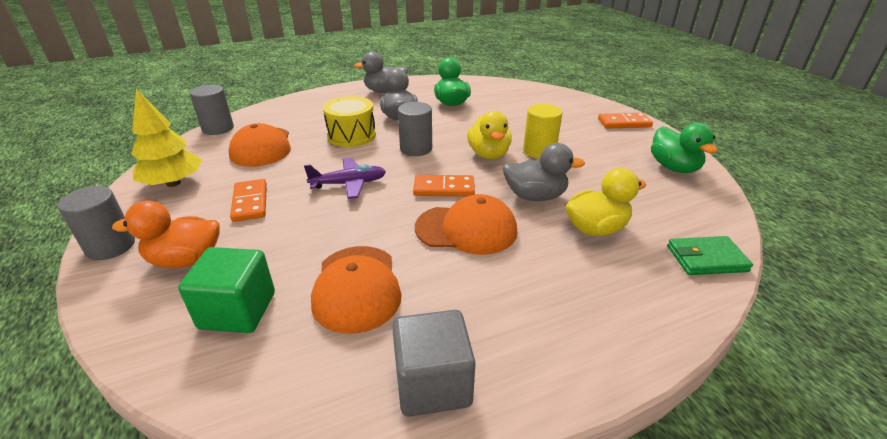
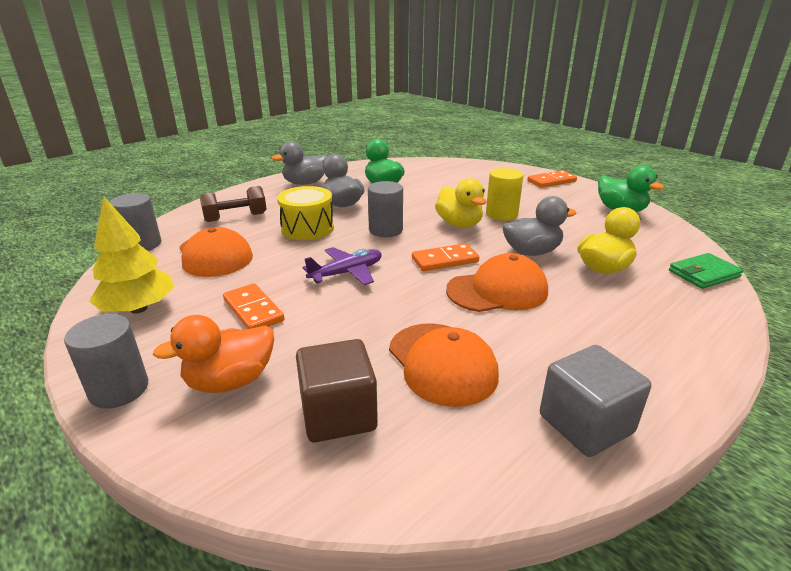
camera: 20 degrees left, 5 degrees down
(238, 310) = (338, 414): green cube -> brown cube
(303, 116) = (235, 217): none -> brown dumbbell

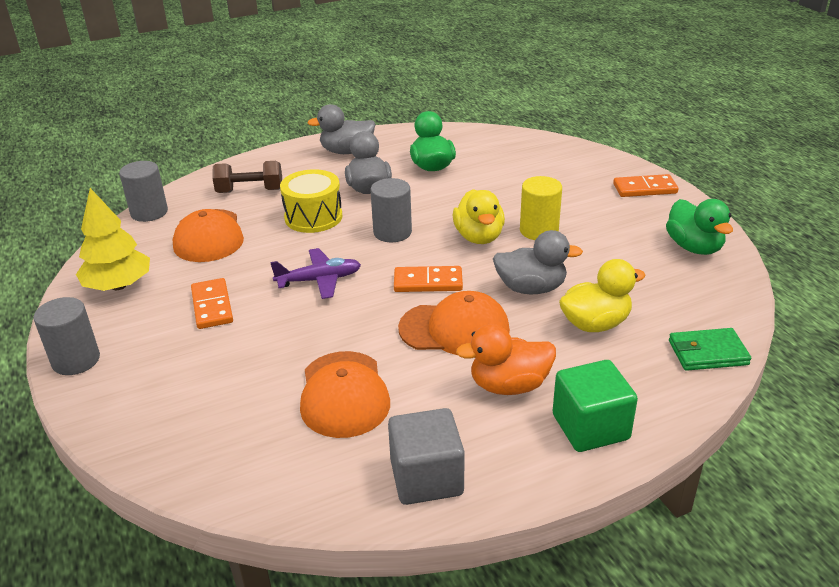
camera: 20 degrees right, 5 degrees up
(230, 381) = (160, 372): orange duck -> orange duck (509, 385)
(338, 414) = (228, 420): brown cube -> none
(679, 345) = (590, 427): none -> green cube

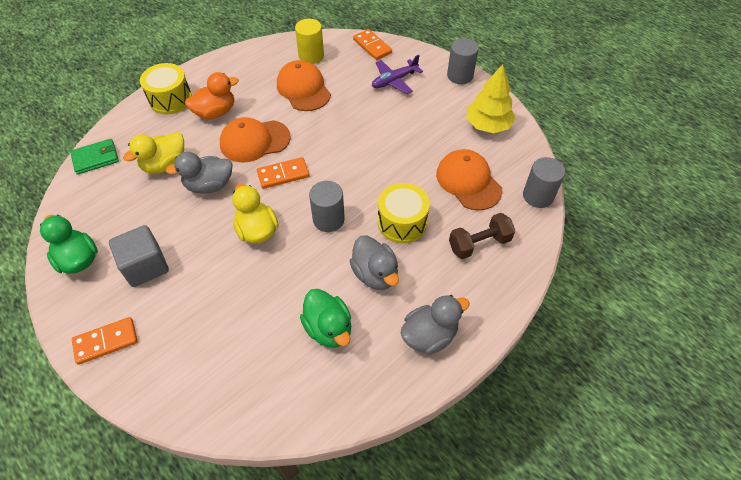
camera: 160 degrees right, 20 degrees up
(212, 306) = (414, 124): orange domino -> orange domino (372, 46)
(319, 280) = (359, 159): purple plane -> purple plane (394, 81)
(426, 478) = (247, 61): grey cube -> grey cube (145, 266)
(539, 231) = (208, 250): yellow cylinder -> yellow cylinder (311, 56)
(590, 427) = (170, 99): green cube -> yellow drum

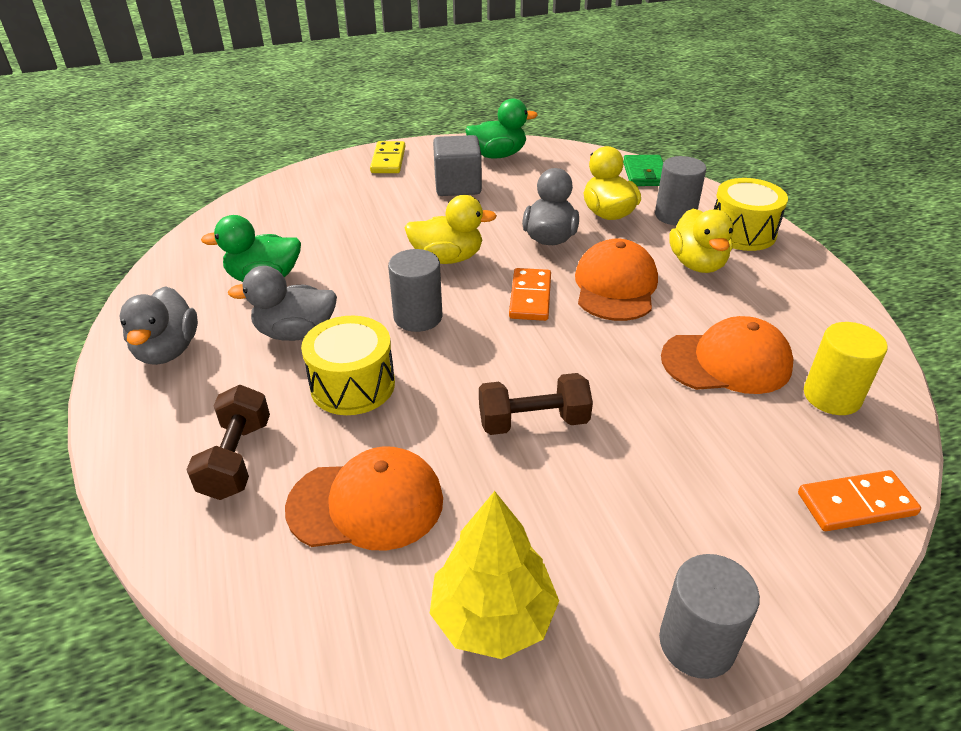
camera: 115 degrees right, 15 degrees down
(106, 342) = (388, 160): orange domino -> yellow domino
(215, 112) = (697, 264): orange duck -> yellow duck
(384, 143) = (533, 422): none -> brown dumbbell
(394, 81) = (714, 500): purple plane -> none
(538, 196) = (247, 604): grey cylinder -> grey cylinder (675, 215)

